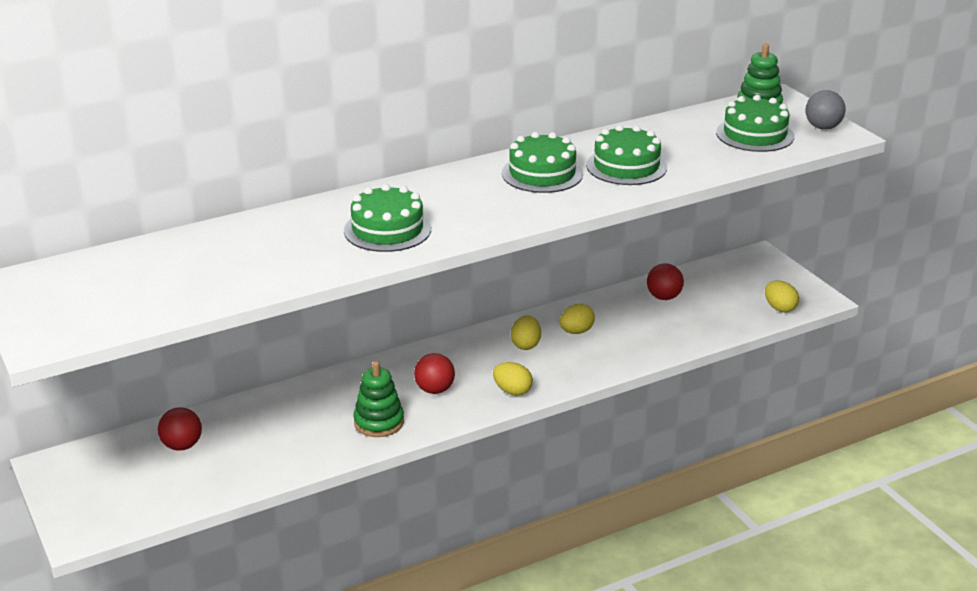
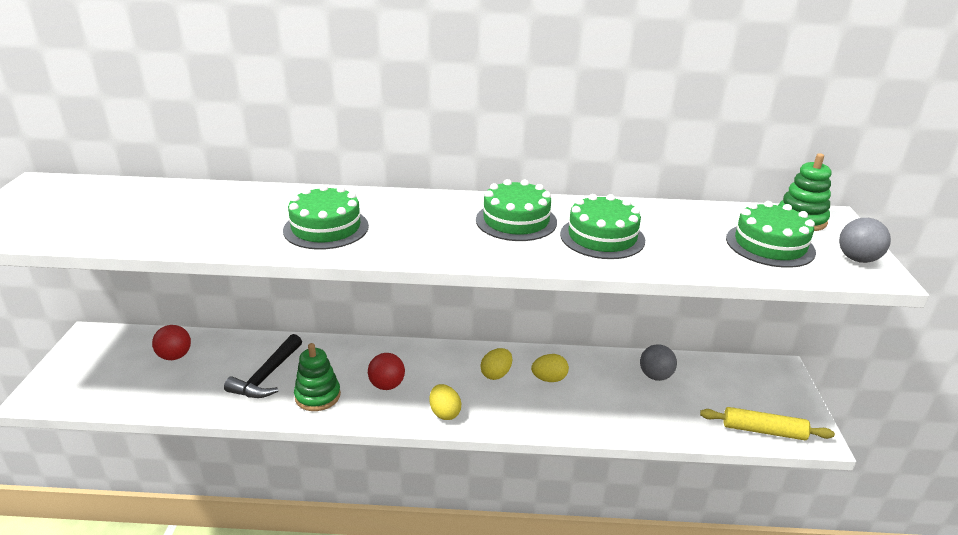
camera: 30 degrees right, 0 degrees up
(306, 426) = (267, 376): none -> black hammer
(664, 297) = (655, 376): red ball -> grey ball
(779, 308) = (763, 430): yellow egg -> yellow rolling pin

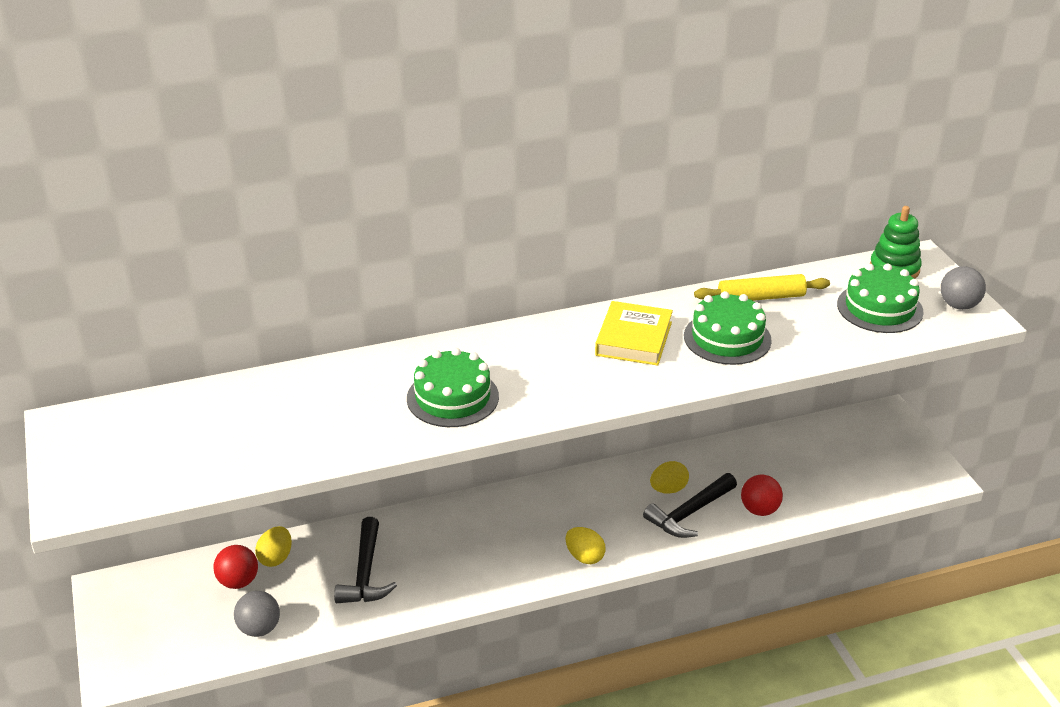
camera: 20 degrees left, 5 degrees up
(318, 396) = (439, 578): green stacking toy -> none
(387, 385) = (505, 545): red ball -> red ball (759, 510)
(496, 374) = (611, 500): yellow egg -> yellow egg (276, 558)
(516, 221) = (634, 339): green cake -> yellow book
(556, 403) = (689, 513): none -> black hammer
(655, 376) = (771, 456): grey ball -> grey ball (259, 629)
(763, 430) = (894, 485): yellow rolling pin -> yellow rolling pin (761, 297)

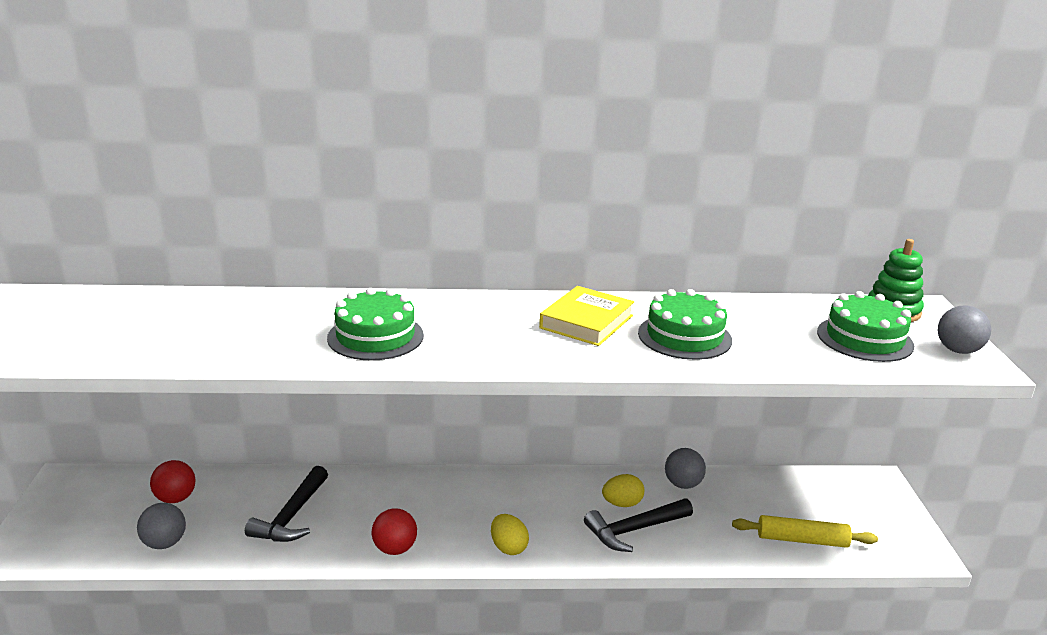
camera: 15 degrees right, 10 degrees down
(276, 558) = (221, 486): yellow egg -> none
(715, 456) = (682, 484): none -> grey ball
(759, 510) = (710, 542): red ball -> red ball (395, 549)
(761, 297) = (737, 311): yellow rolling pin -> yellow rolling pin (802, 540)

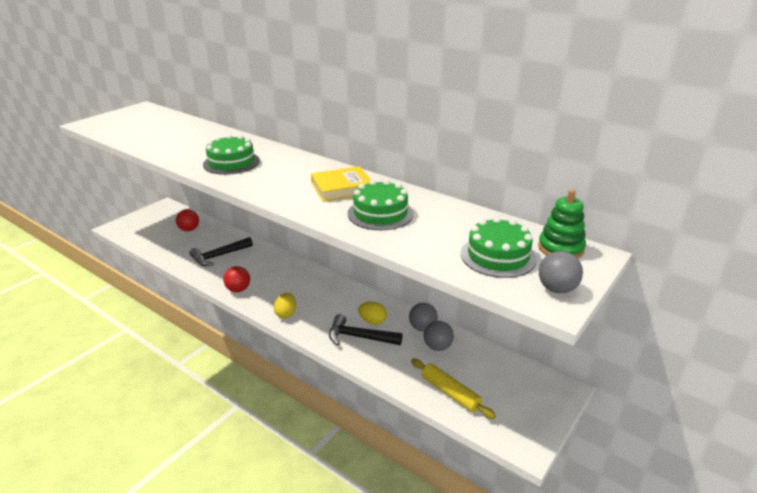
camera: 40 degrees right, 5 degrees up
(164, 543) = (162, 246): grey ball -> grey ball (437, 347)

